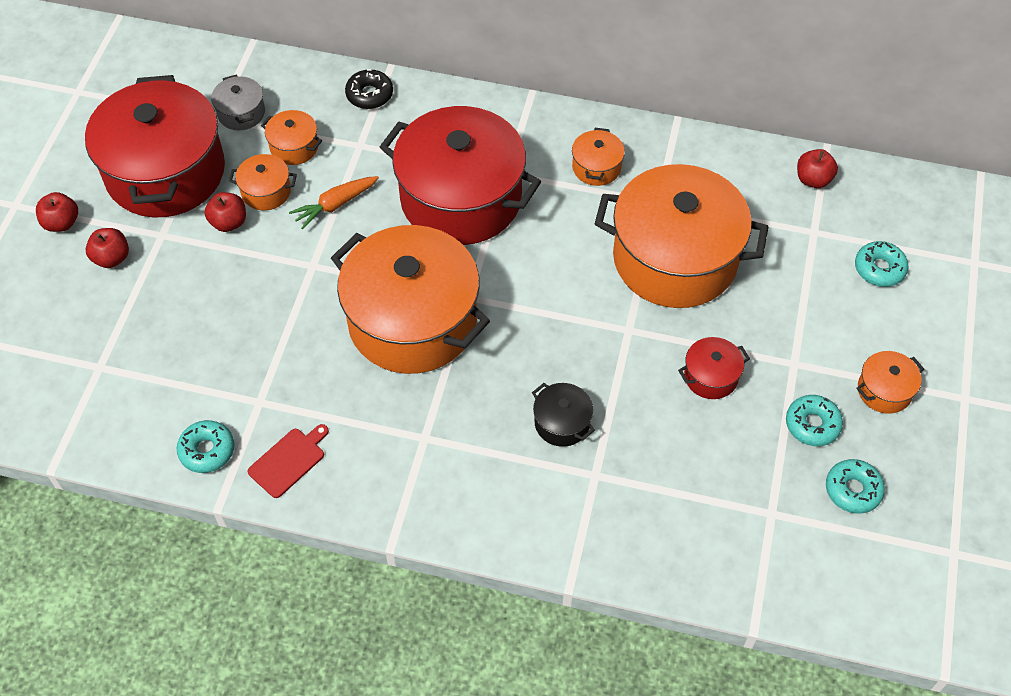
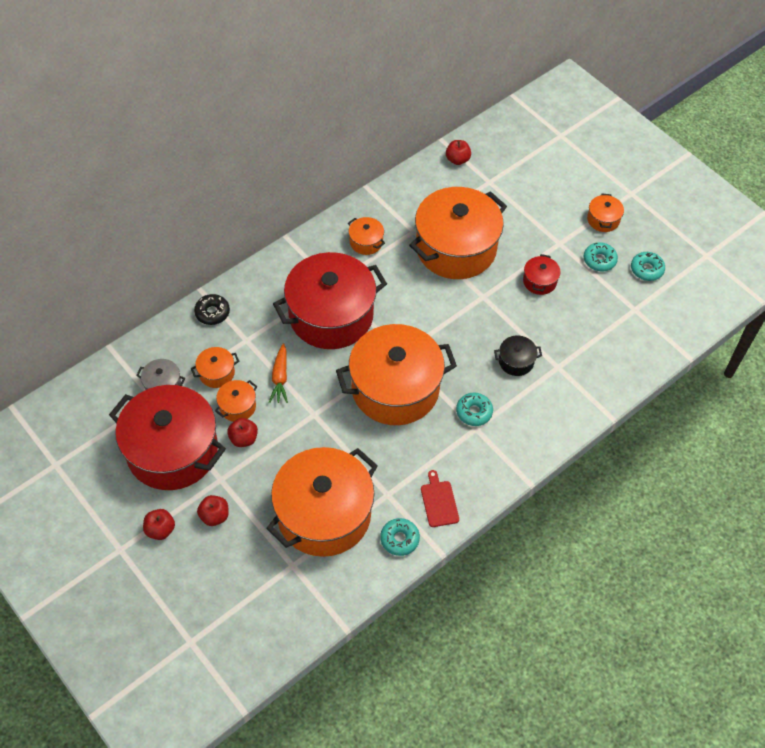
camera: 55 degrees left, 0 degrees up
(186, 356) = (324, 514): none -> orange pot
(879, 269) = (533, 172): turquoise donut -> turquoise donut (474, 412)

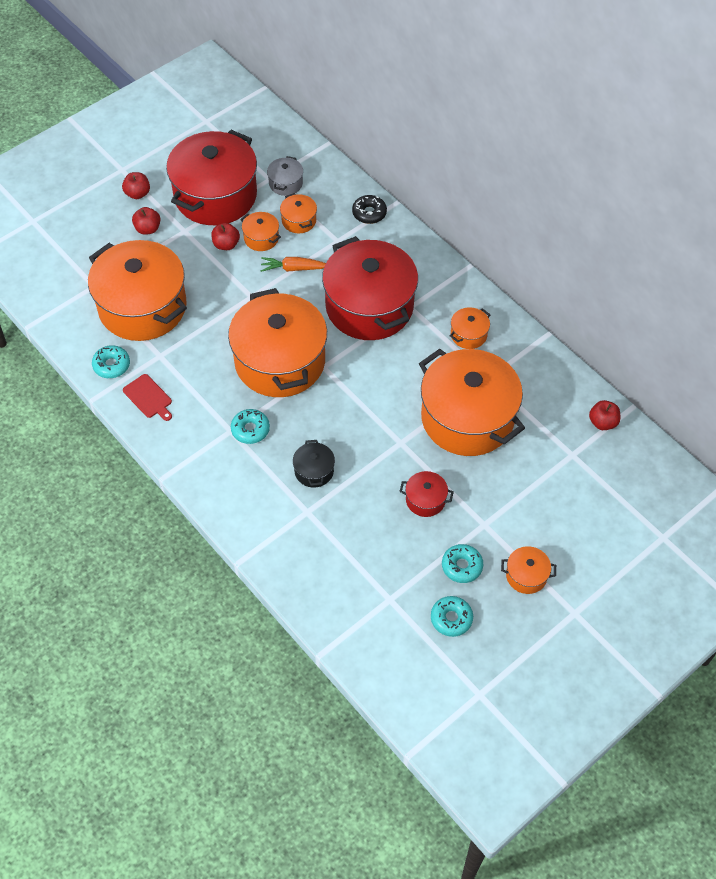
camera: 90 degrees right, 0 degrees up
(439, 502) = (148, 397): red cutting board -> red cutting board turned 60 degrees clockwise

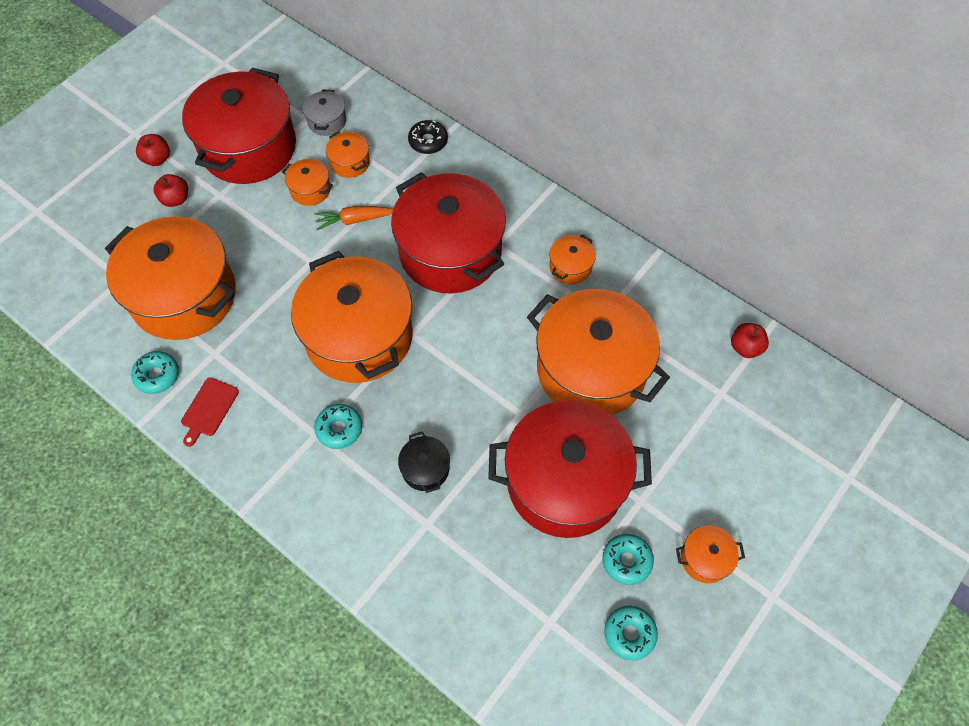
camera: 10 degrees left, 5 degrees up
(148, 397) = (209, 409): red cutting board -> red cutting board turned 75 degrees clockwise
(226, 244) = (271, 204): red apple -> none
(425, 500) = (565, 482): red pot -> red pot, size x2.43

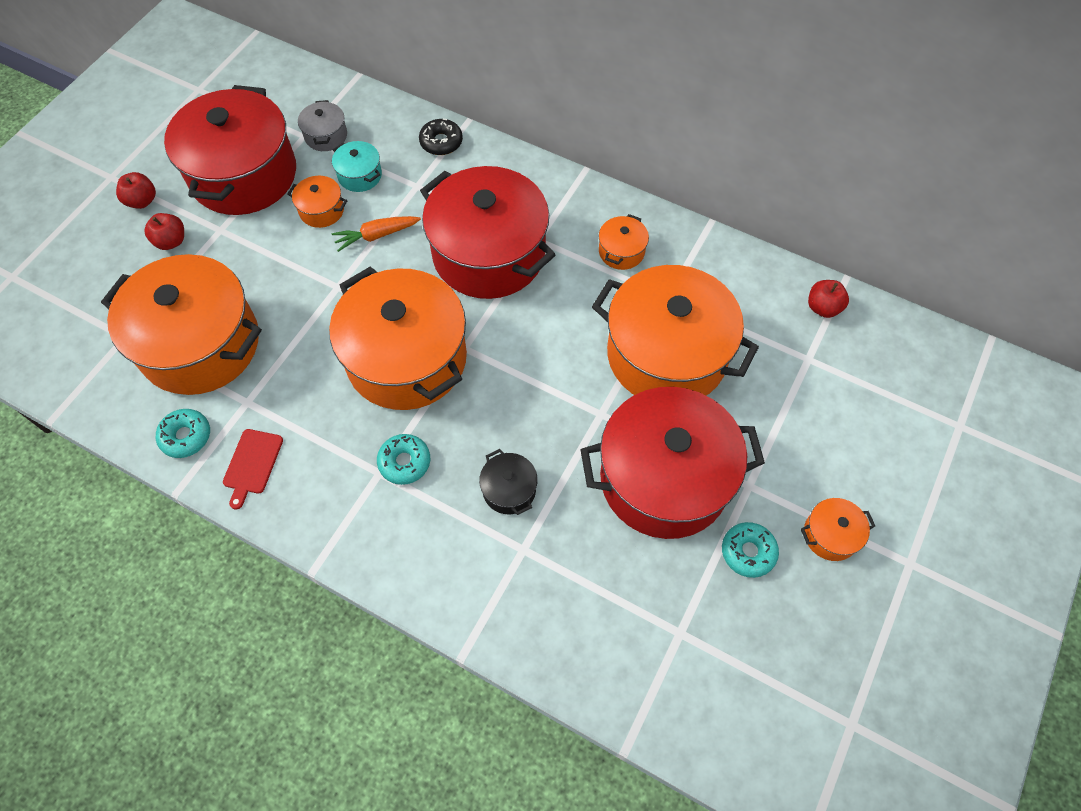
camera: 10 degrees left, 0 degrees up
(350, 162) = (360, 175): orange pot -> turquoise pot
(629, 634) = (768, 630): turquoise donut -> none

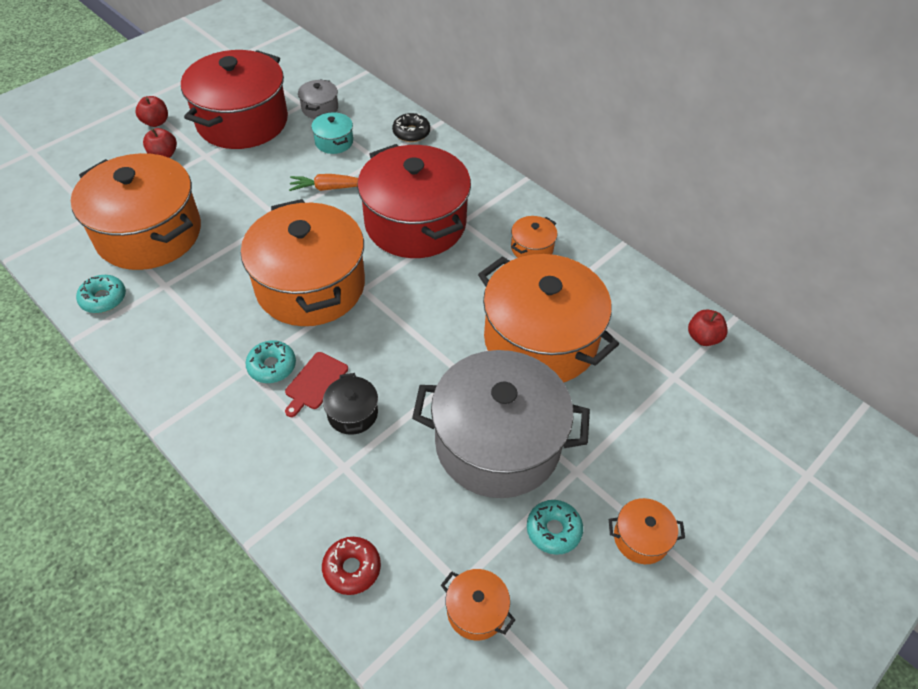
camera: 15 degrees right, 10 degrees down
(252, 464) = (145, 334): red cutting board -> red cutting board (315, 382)
(321, 210) = (292, 160): orange pot -> orange pot (476, 610)
(573, 650) = (352, 568): none -> red donut
(664, 479) = (497, 443): red pot -> grey pot

